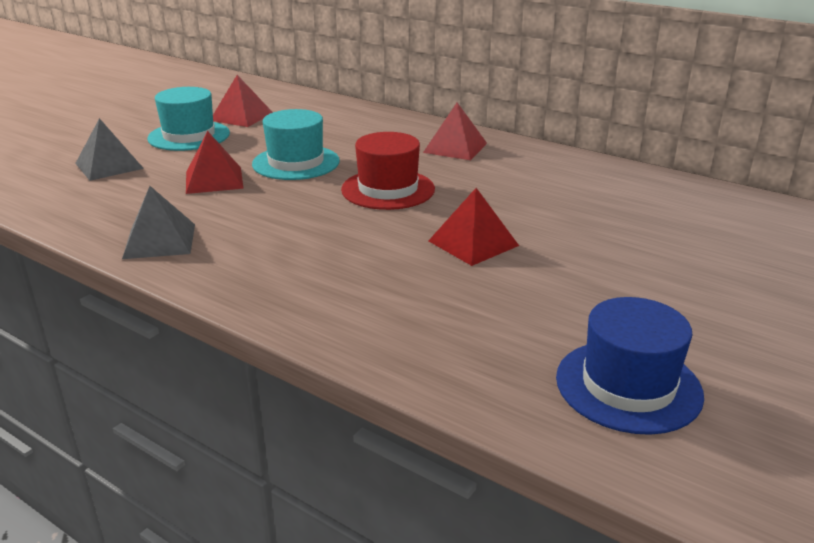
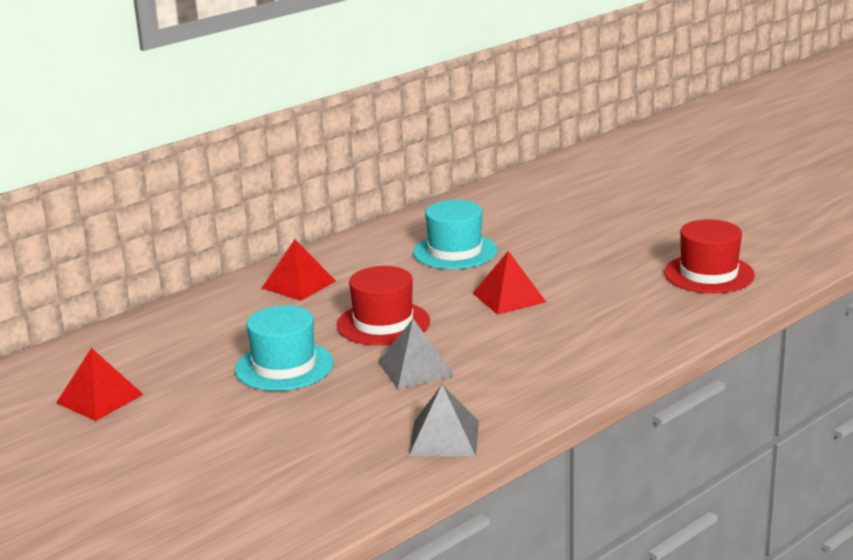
camera: 75 degrees left, 5 degrees down
(109, 166) = (215, 483): grey pyramid -> grey pyramid (415, 369)
(189, 136) = (146, 433): turquoise hat -> turquoise hat (455, 251)
(214, 180) = (304, 413): red pyramid -> none
(628, 386) = (708, 274): blue hat -> red hat

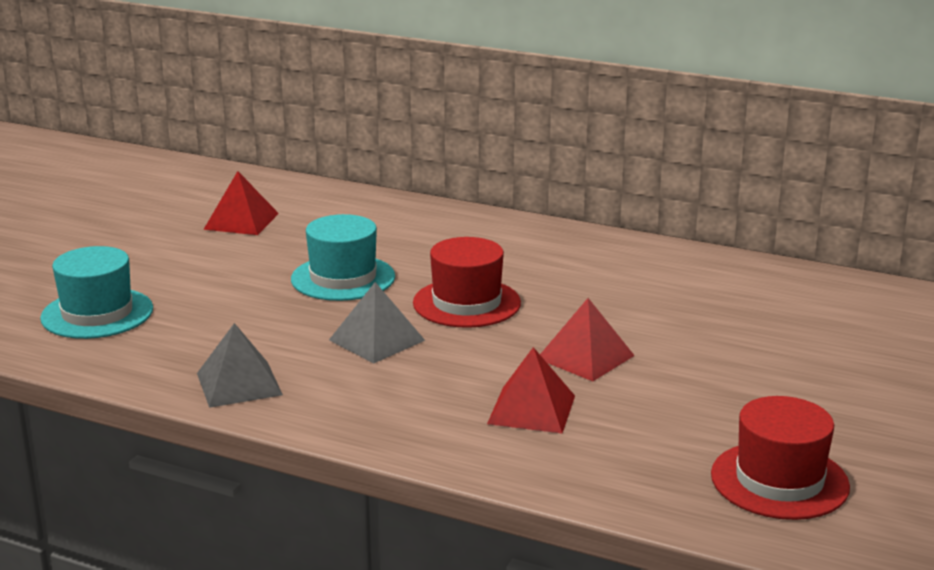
camera: 65 degrees right, 0 degrees up
(299, 284) = (522, 245): red pyramid -> red pyramid (531, 409)
(455, 251) = (678, 303): turquoise hat -> turquoise hat (97, 313)

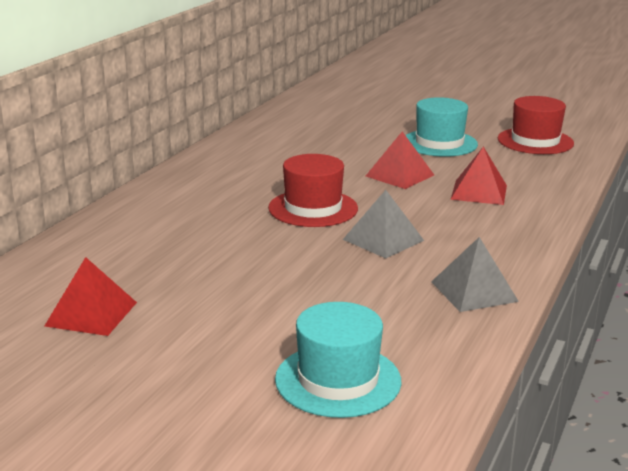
camera: 90 degrees left, 0 degrees up
(343, 278) = (258, 256): turquoise hat -> turquoise hat (439, 143)

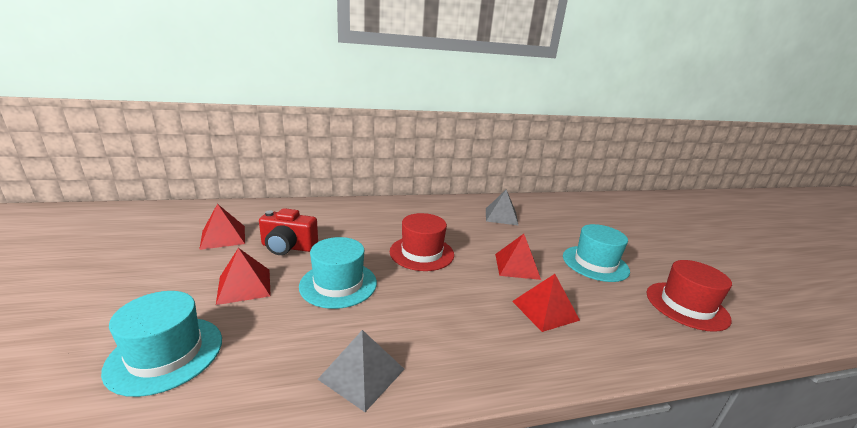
camera: 50 degrees right, 0 degrees up
(189, 276) = (288, 247): none -> red camera
(251, 319) = (244, 286): none -> red pyramid
(318, 267) = (338, 284): none -> turquoise hat
(383, 240) = (407, 295): grey pyramid -> grey pyramid (501, 216)

